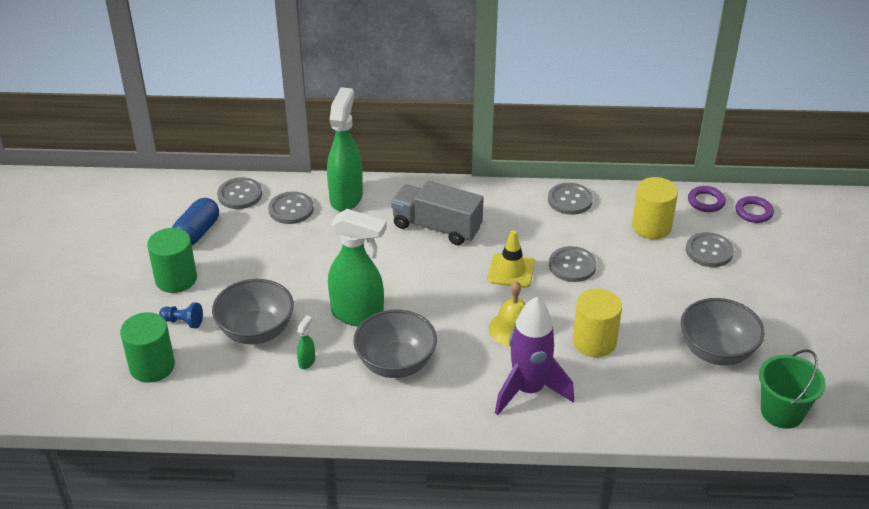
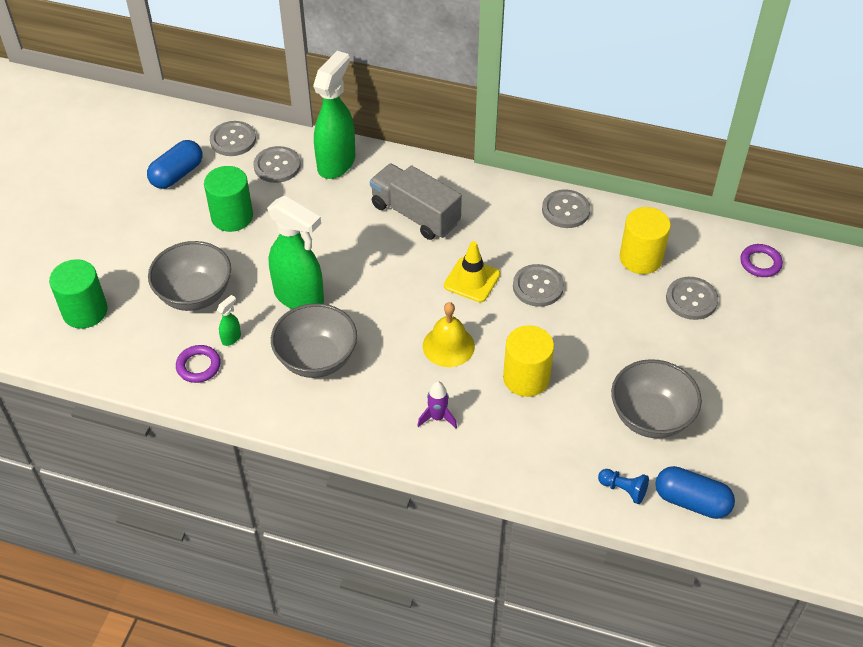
camera: 15 degrees right, 10 degrees up
(176, 279) = (139, 222): green cylinder -> green cylinder (232, 216)
(183, 322) = (130, 270): blue pawn -> blue pawn (623, 489)
(529, 390) = (437, 417): purple rocket -> purple rocket, size x0.46
(706, 202) = (712, 240): purple ring -> purple ring (198, 366)
(782, 412) = (691, 501): green bucket -> blue capsule

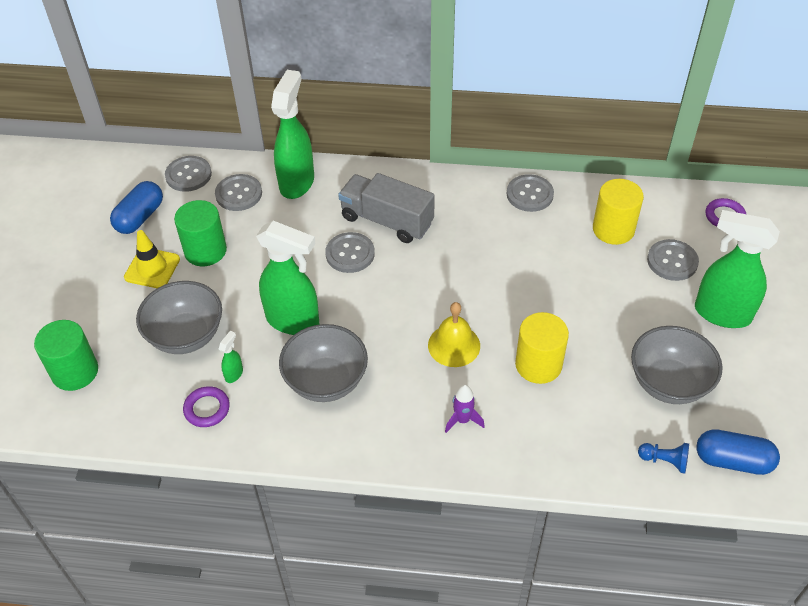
camera: 10 degrees left, 0 degrees up
(472, 280) = (459, 276): yellow traffic cone -> yellow traffic cone (152, 268)
(538, 286) = (524, 272): grey button -> grey button (350, 254)
(725, 359) = (721, 313): none -> green spray bottle

